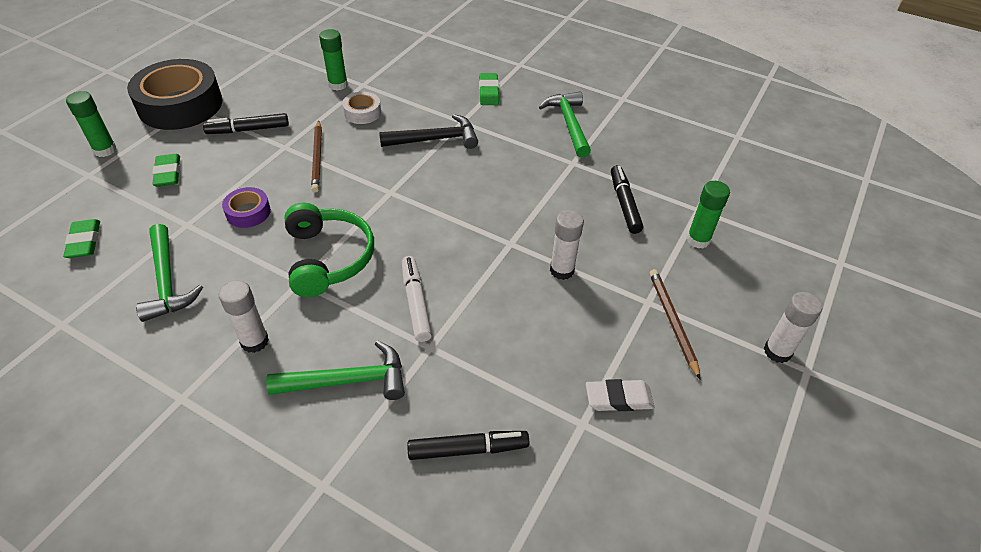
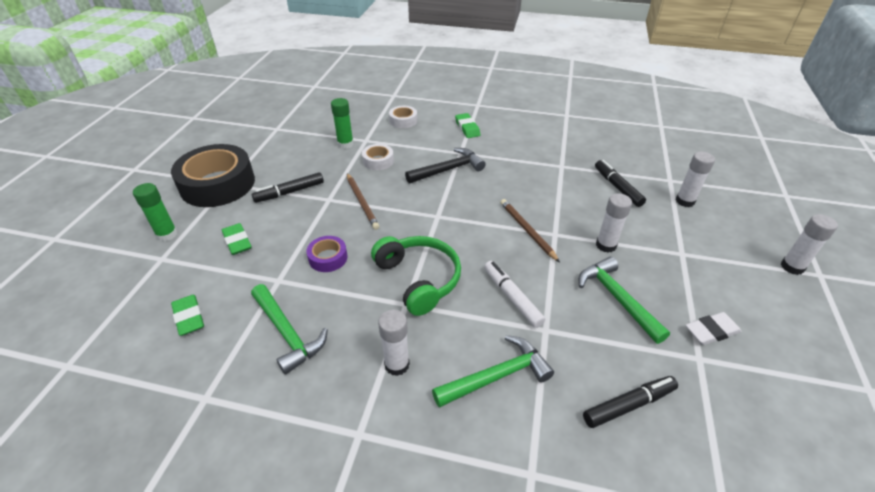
camera: 15 degrees left, 5 degrees down
(419, 68) = (403, 121): none -> white tape
(569, 124) = (540, 139): green hammer -> green hammer (617, 298)
(672, 322) = (708, 264): brown pencil -> brown pencil (527, 230)
(698, 240) = (685, 201): green glue stick -> white glue stick

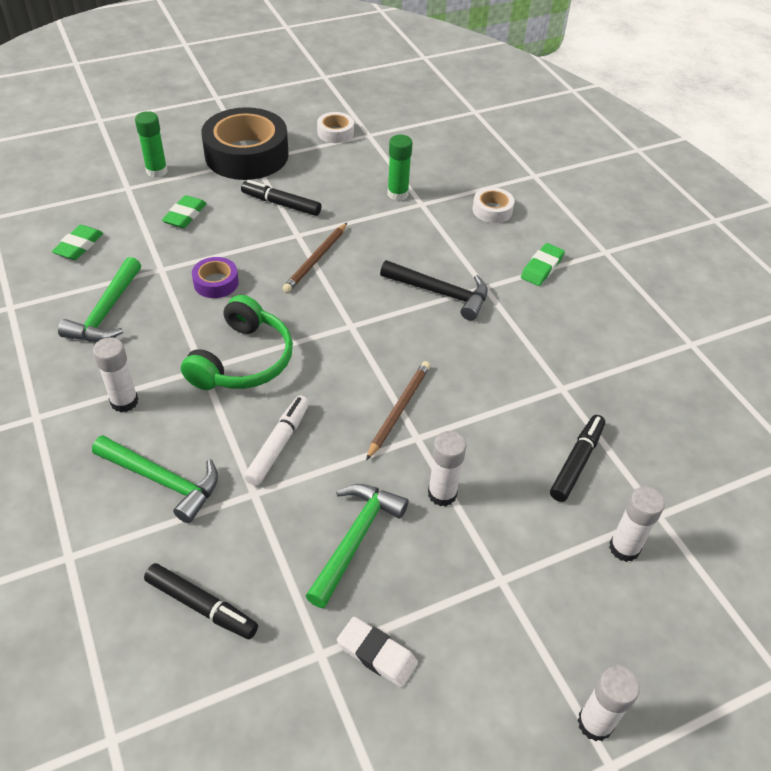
camera: 50 degrees right, 5 degrees up
(378, 161) = (395, 233): white tape -> white tape (335, 132)

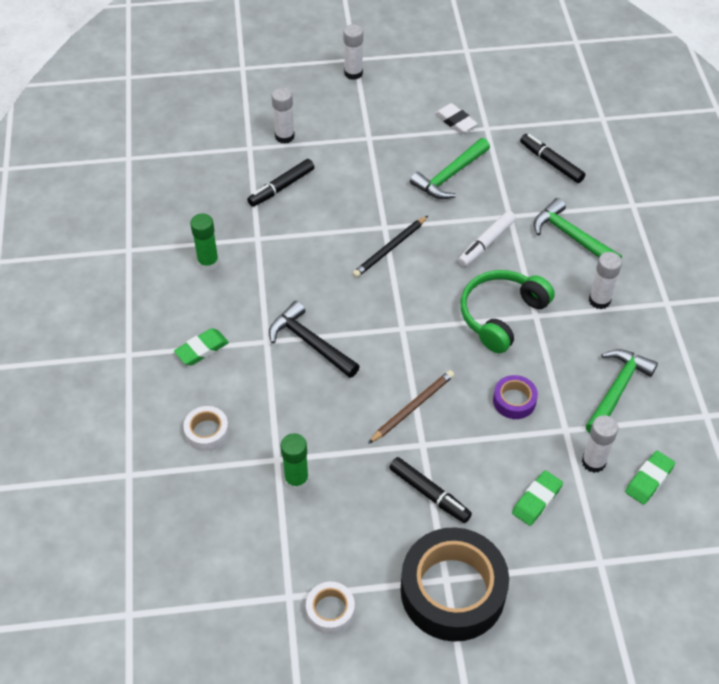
camera: 160 degrees left, 5 degrees up
(157, 171) = (565, 584): green glue stick -> green glue stick (208, 262)
(399, 410) = (390, 249): brown pencil -> black pencil
(442, 494) = (383, 188): white glue stick -> white glue stick (593, 462)

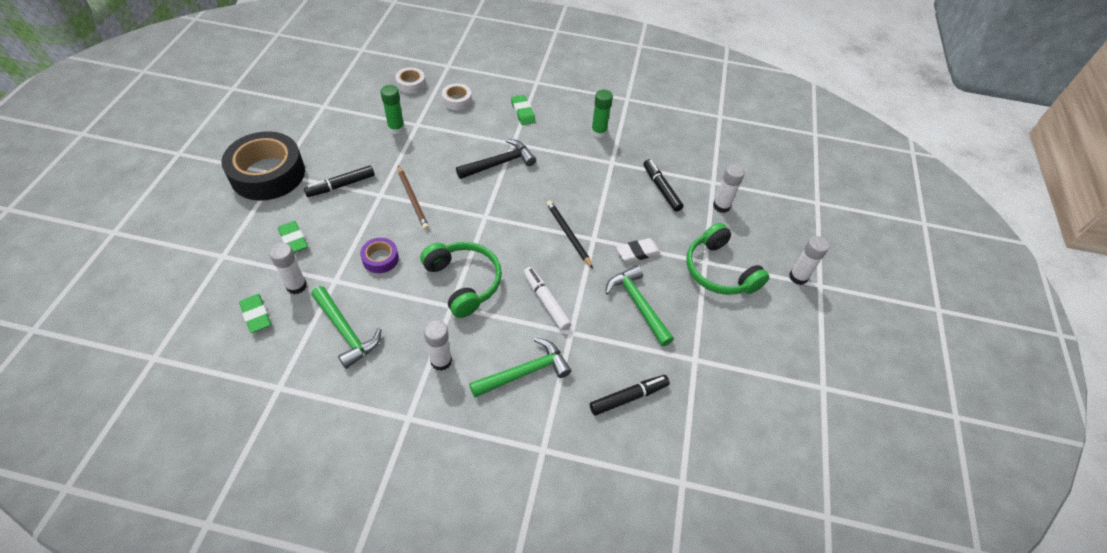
camera: 105 degrees right, 0 degrees up
(330, 611) = (301, 119): white tape -> white tape (411, 84)
(376, 126) = (719, 271): none -> green headphones
(455, 121) = (711, 336): white eraser -> white eraser (637, 252)

